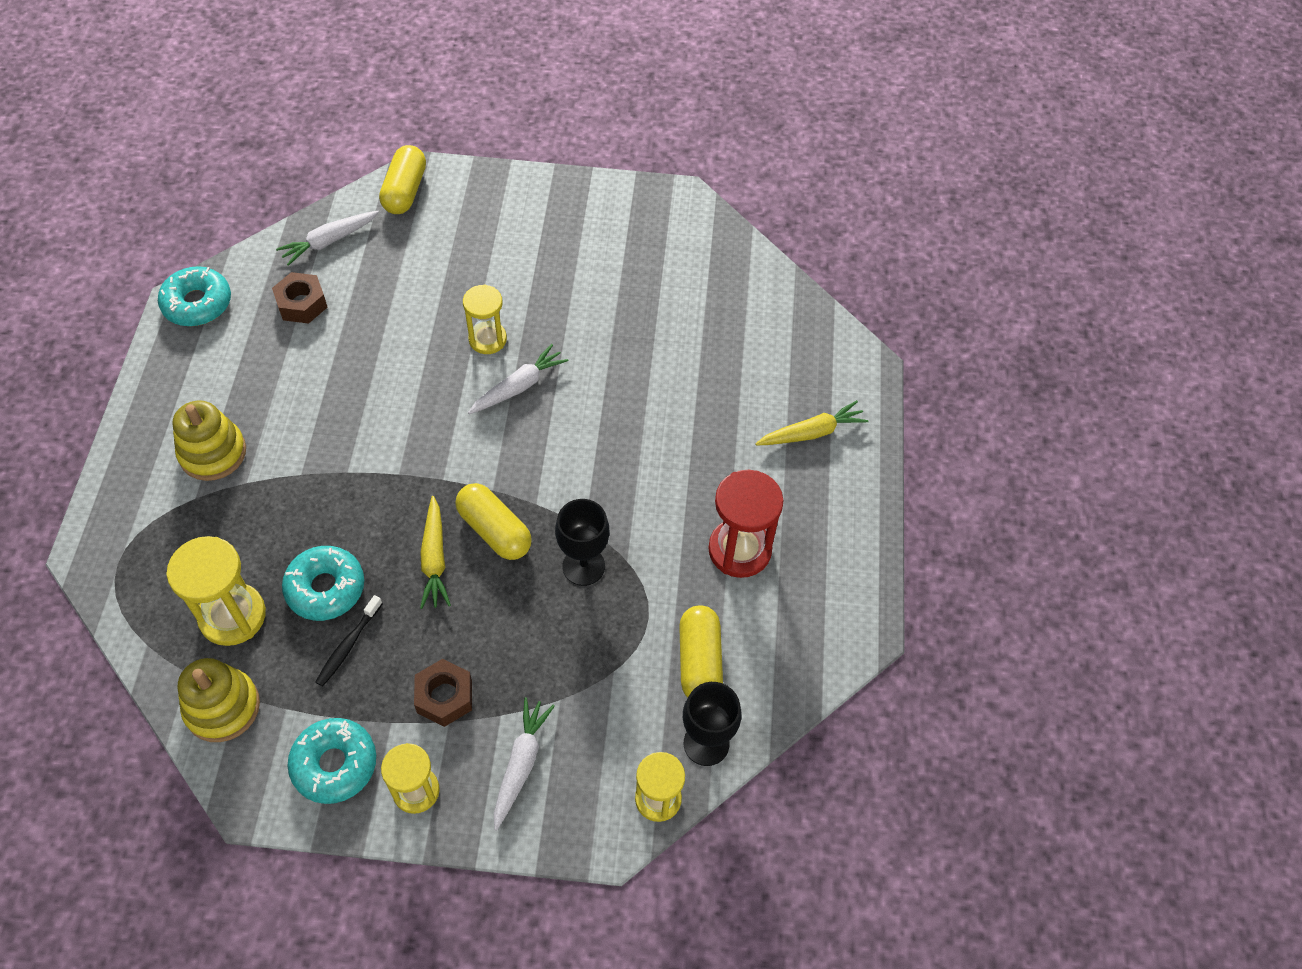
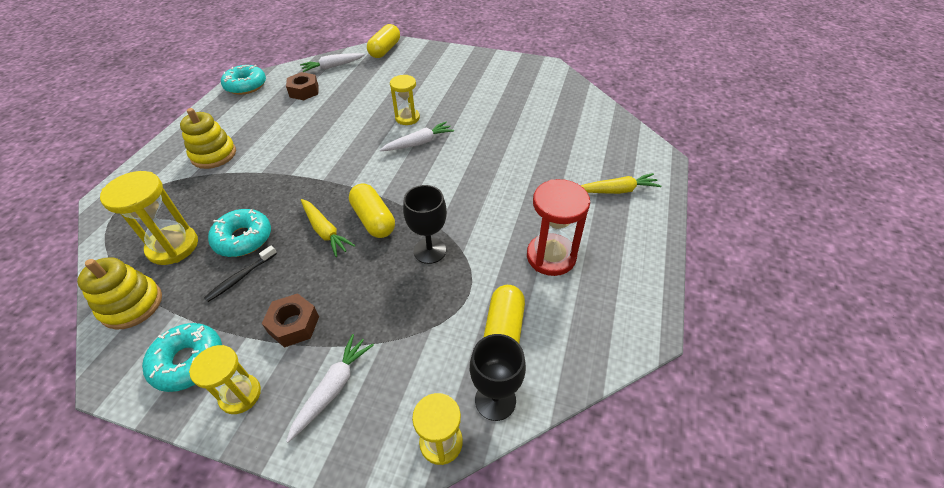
camera: 15 degrees right, 10 degrees down
(434, 559) = (325, 231): yellow carrot -> yellow carrot turned 45 degrees counterclockwise

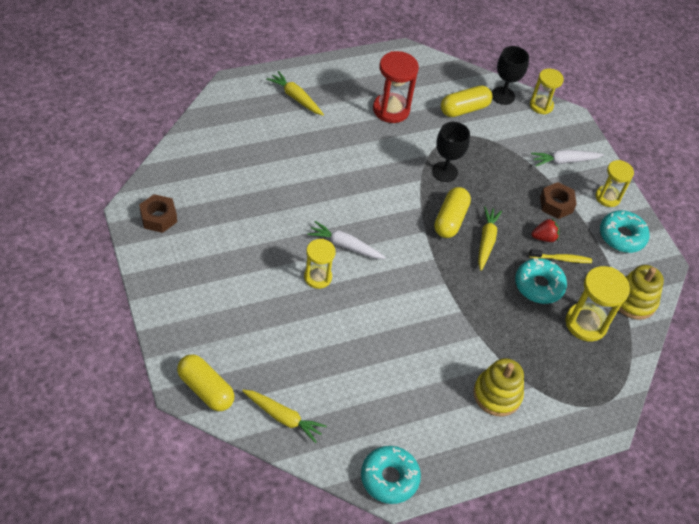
camera: 135 degrees left, 5 degrees up
(240, 277) = (561, 259): black toothbrush -> yellow toothbrush
(275, 281) = (544, 237): none -> red strawberry
(304, 91) = (350, 405): brown nut -> brown nut (158, 217)
(333, 66) = (283, 417): white carrot -> yellow carrot
(385, 50) = (206, 389): yellow capsule -> yellow capsule turned 60 degrees clockwise

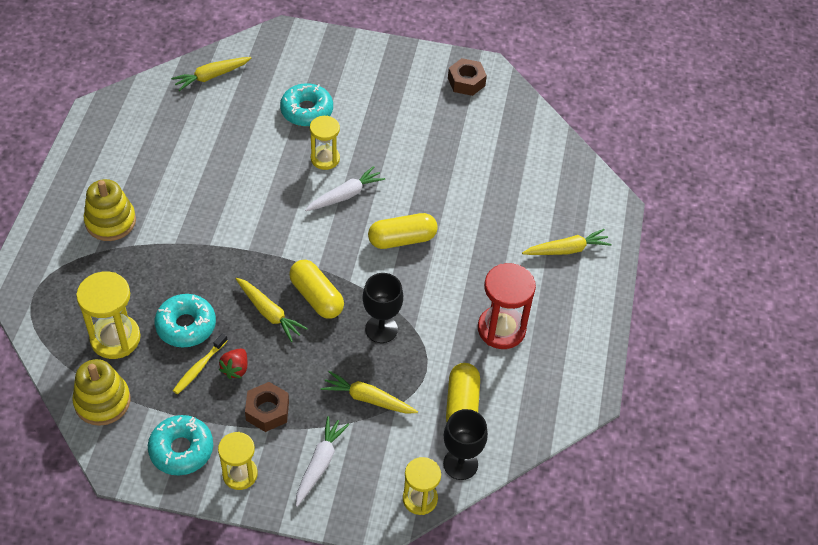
camera: 125 degrees right, 0 degrees up
(206, 389) = (272, 44): yellow capsule -> yellow capsule (402, 239)
(389, 478) = (108, 113): turquoise donut -> turquoise donut (306, 111)
(501, 157) = (367, 399): none -> yellow carrot

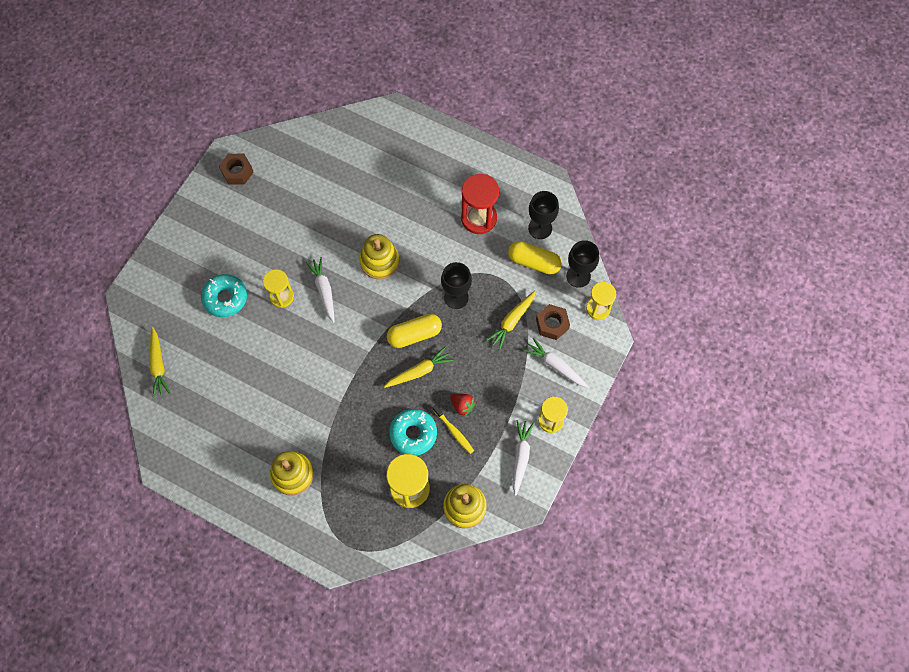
camera: 70 degrees left, 15 degrees up
(181, 449) = (520, 457): turquoise donut -> white carrot
(267, 411) = (504, 391): brown nut -> brown nut (552, 324)
(402, 239) = (379, 261): yellow capsule -> yellow stacking toy
(515, 402) = (540, 228): none -> black goblet
(567, 249) = (423, 155): yellow carrot -> none

